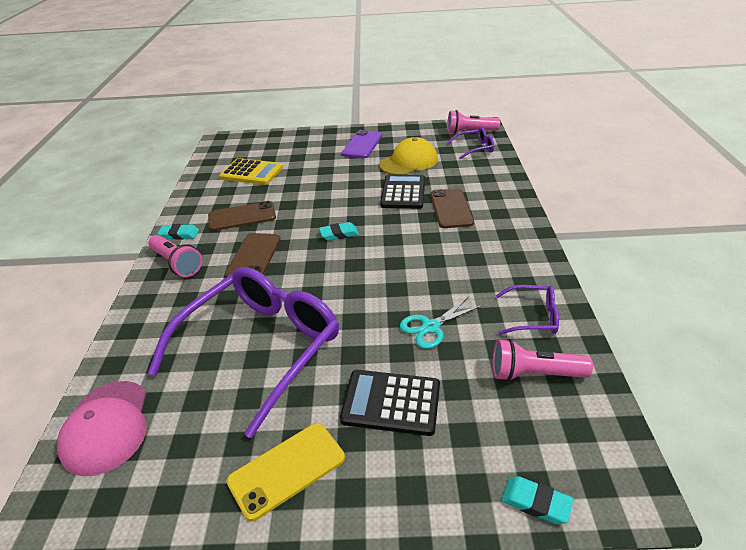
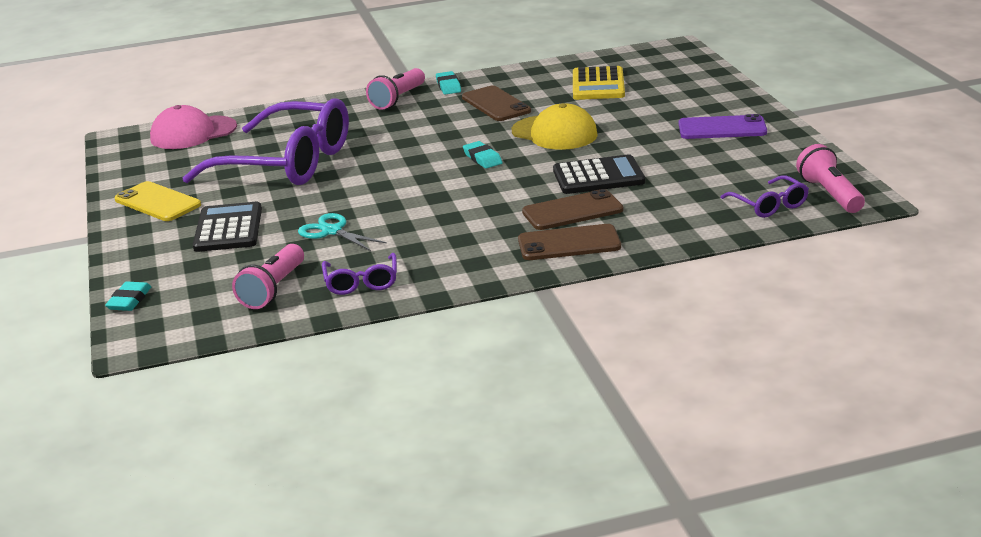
camera: 75 degrees right, 10 degrees down
(254, 257) = (422, 128): brown phone -> brown phone (569, 243)
(408, 162) = (689, 166): yellow cap -> yellow cap (554, 133)
(534, 374) = (273, 289): pink flashlight -> pink flashlight turned 150 degrees counterclockwise

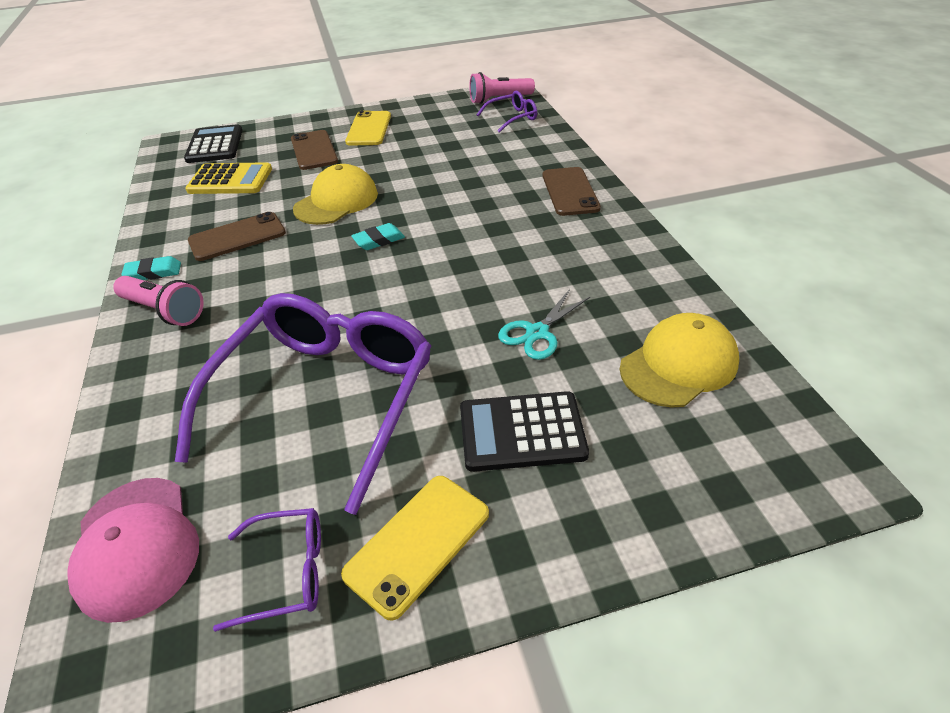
camera: 90 degrees left, 15 degrees up
(129, 300) = (735, 510): turquoise eraser -> none
(273, 289) = (678, 364): pink flashlight -> yellow cap
(361, 282) = (652, 300): purple glasses -> purple glasses (287, 572)
(572, 211) = (509, 191): brown phone -> brown phone (314, 150)
(598, 176) = (443, 179): black calculator -> black calculator (215, 145)
(722, 128) = (369, 129): purple phone -> yellow phone

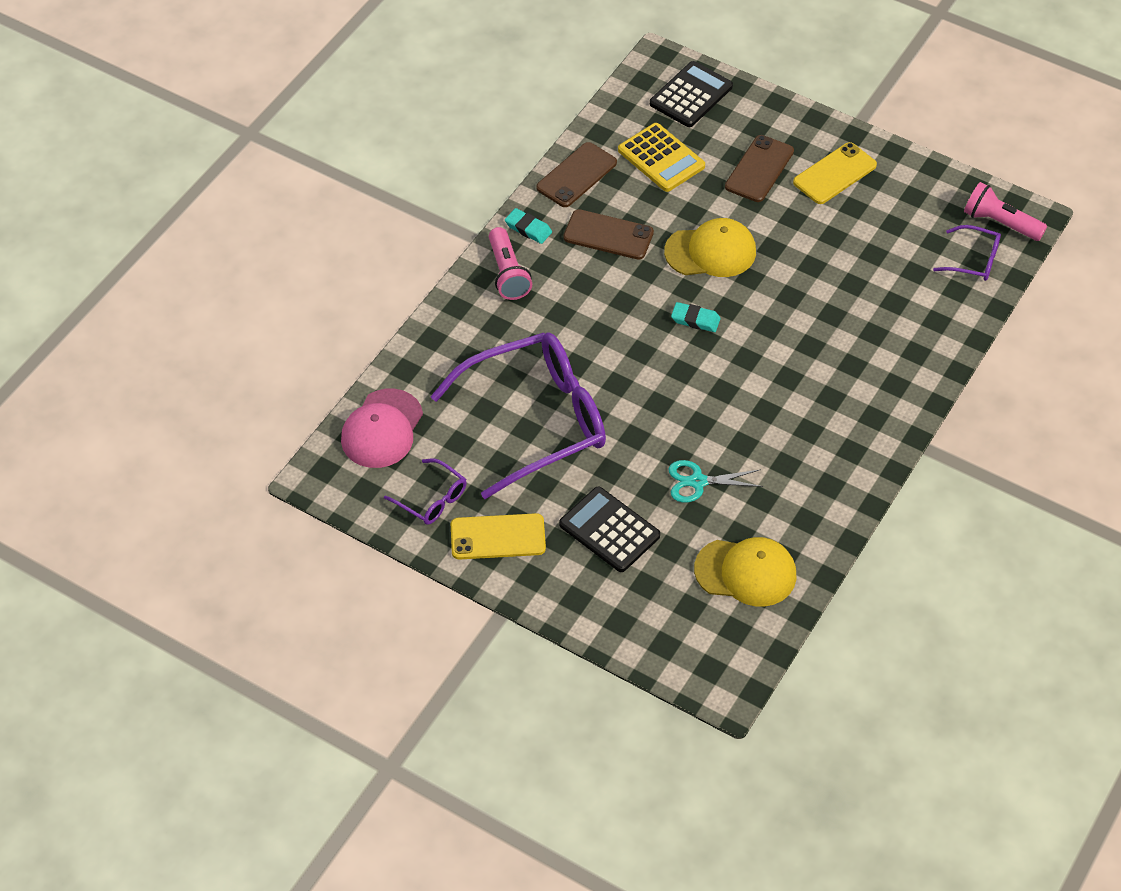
camera: 45 degrees right, 10 degrees up
(570, 192) = (890, 388): brown phone -> brown phone (576, 175)

